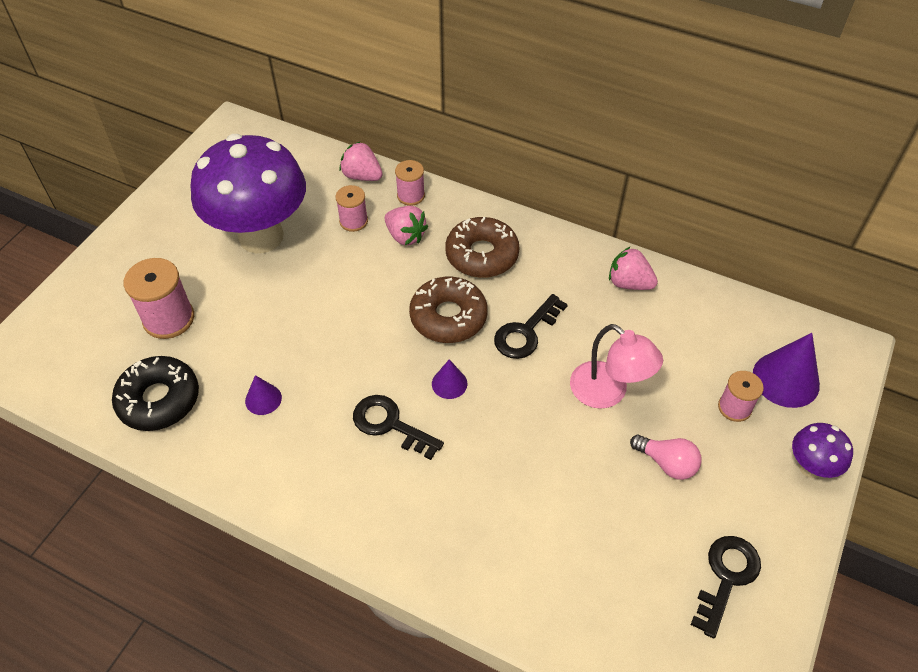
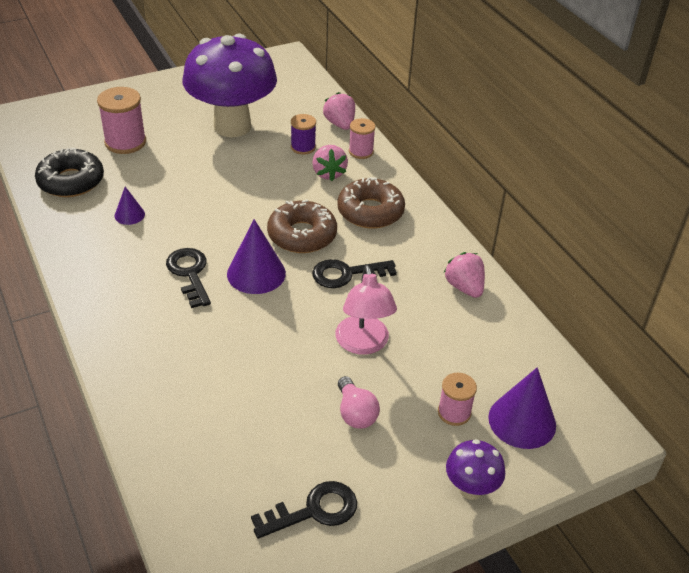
camera: 35 degrees right, 10 degrees down
(353, 221) = (303, 147): pink spool -> purple spool
(449, 383) = (256, 273): purple cone -> purple cone, size x1.84

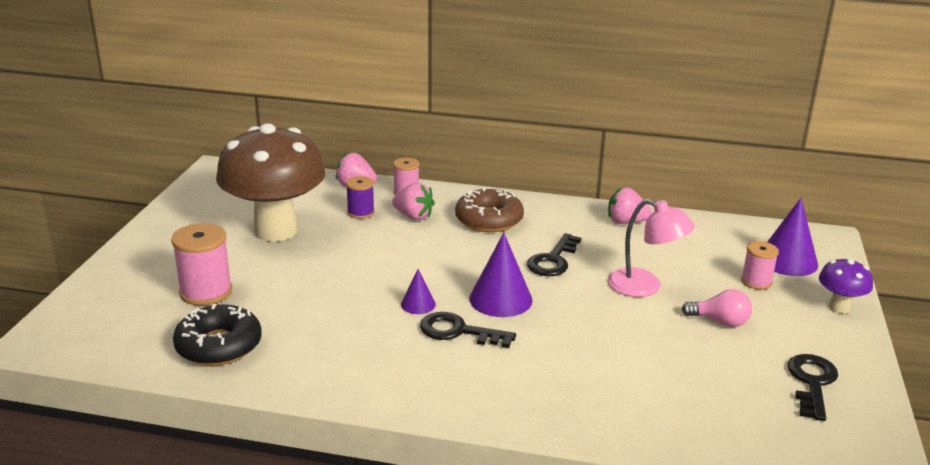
camera: 50 degrees left, 15 degrees down
(129, 215) = (326, 331): purple cone -> purple cone (418, 304)
(232, 126) = (276, 231): purple mushroom -> brown mushroom
(302, 235) = (478, 259): brown donut -> none

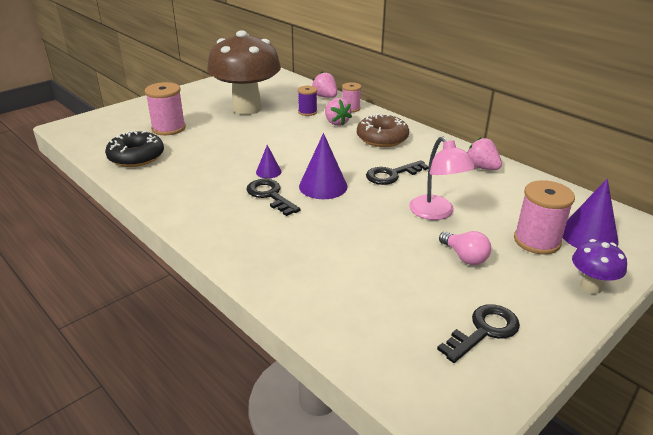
camera: 35 degrees right, 5 degrees up
(756, 281) = (537, 241): pink spool -> pink spool, size x1.63

